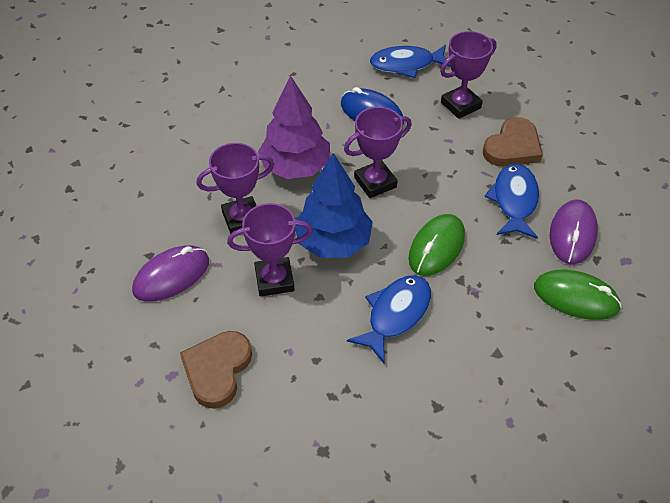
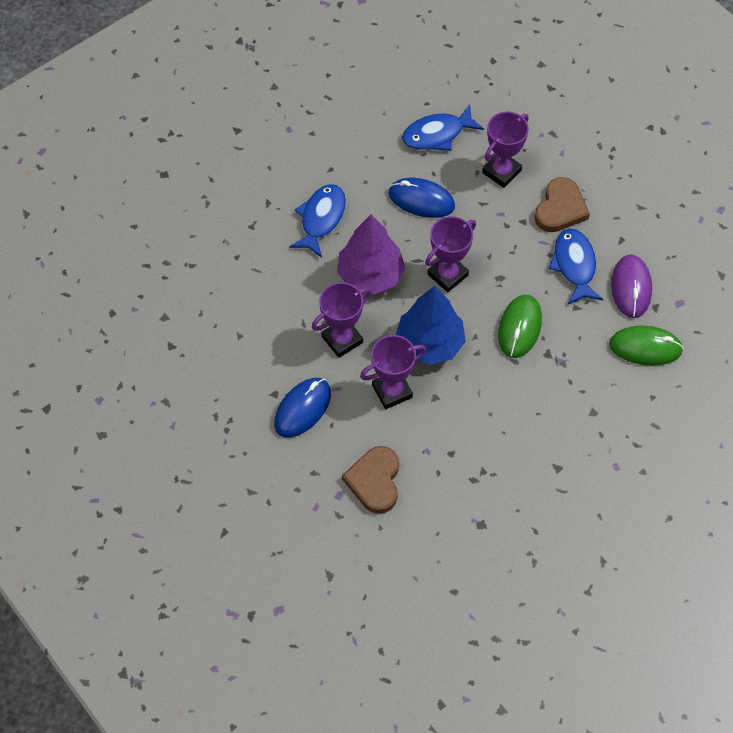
camera: 15 degrees left, 10 degrees up
(171, 276) = (302, 409): purple mouse -> blue mouse
(395, 315) = (503, 398): blue fish -> blue fish (321, 219)

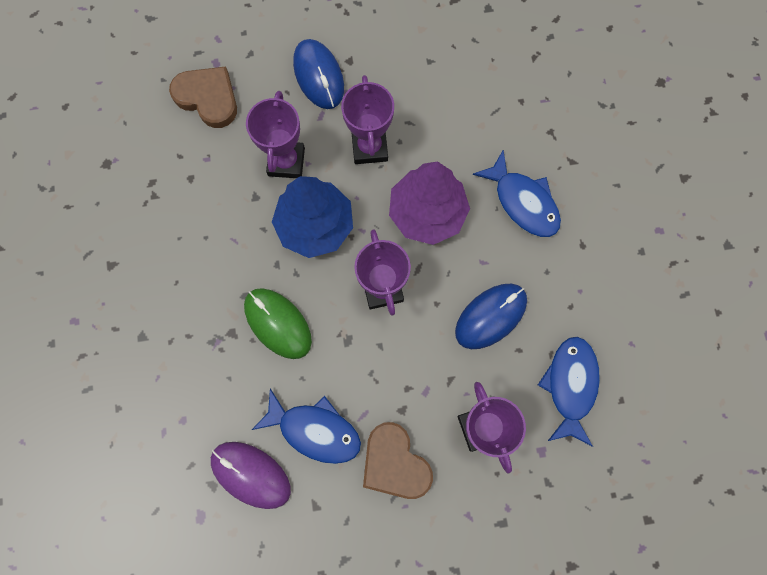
camera: 120 degrees right, 15 degrees up
(645, 347) = (174, 440): green mouse -> none

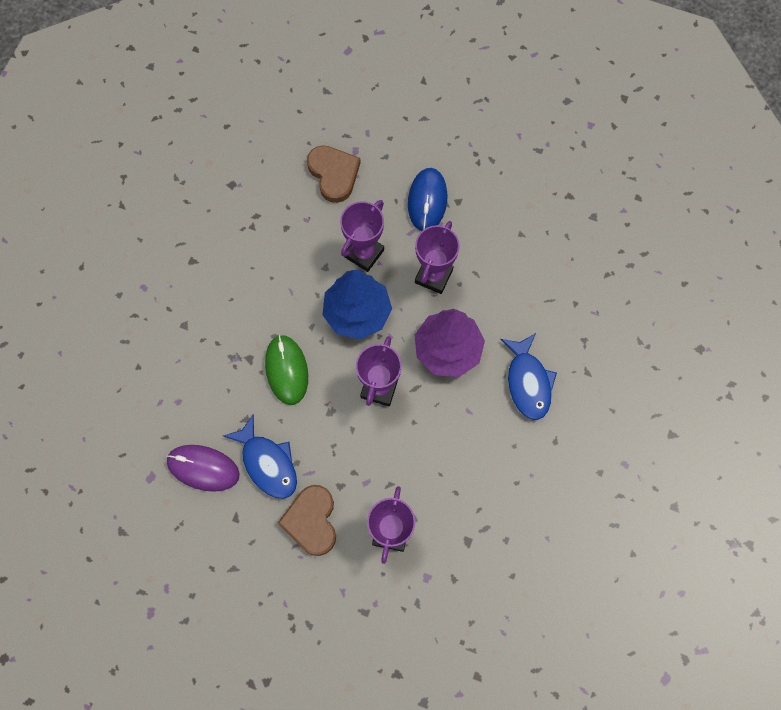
camera: 30 degrees right, 5 degrees down
(251, 474) = (203, 468): purple mouse -> purple mouse turned 45 degrees counterclockwise
(490, 316) = (449, 455): blue mouse -> none
(570, 385) = (479, 541): blue fish -> none

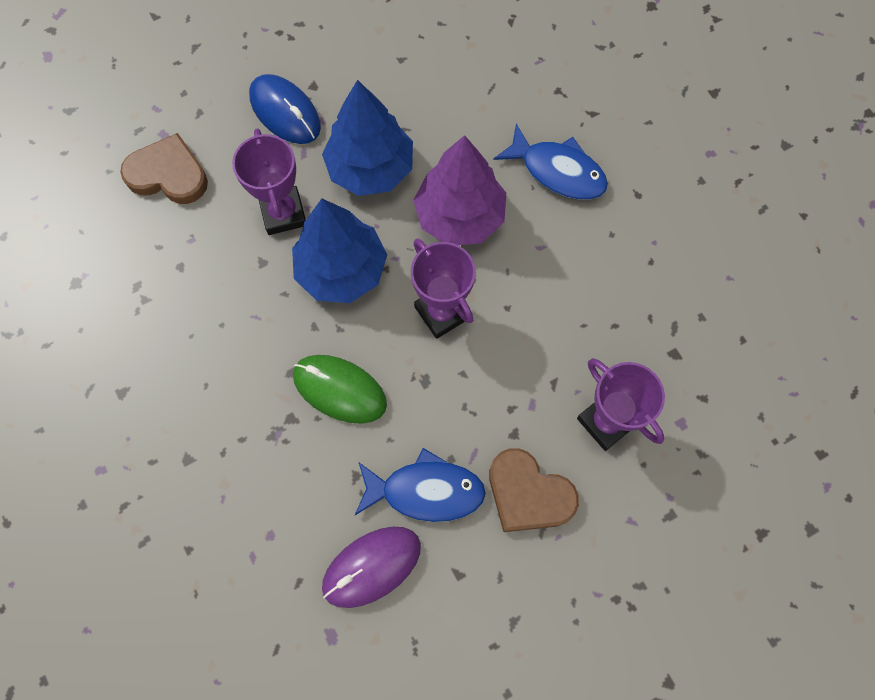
camera: 50 degrees left, 0 degrees up
(433, 276) = (370, 168): purple trophy -> blue tree

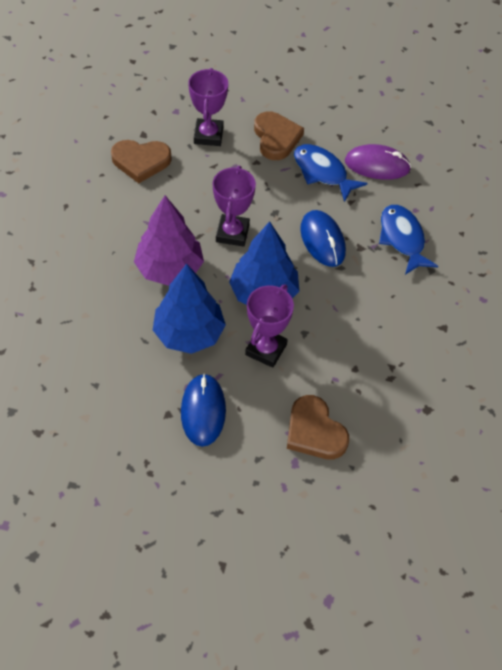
camera: 140 degrees left, 15 degrees down
(339, 390) = (322, 240): green mouse -> blue mouse
(557, 171) = (90, 248): blue fish -> blue fish (402, 239)
(633, 314) = (141, 161): none -> brown heart

